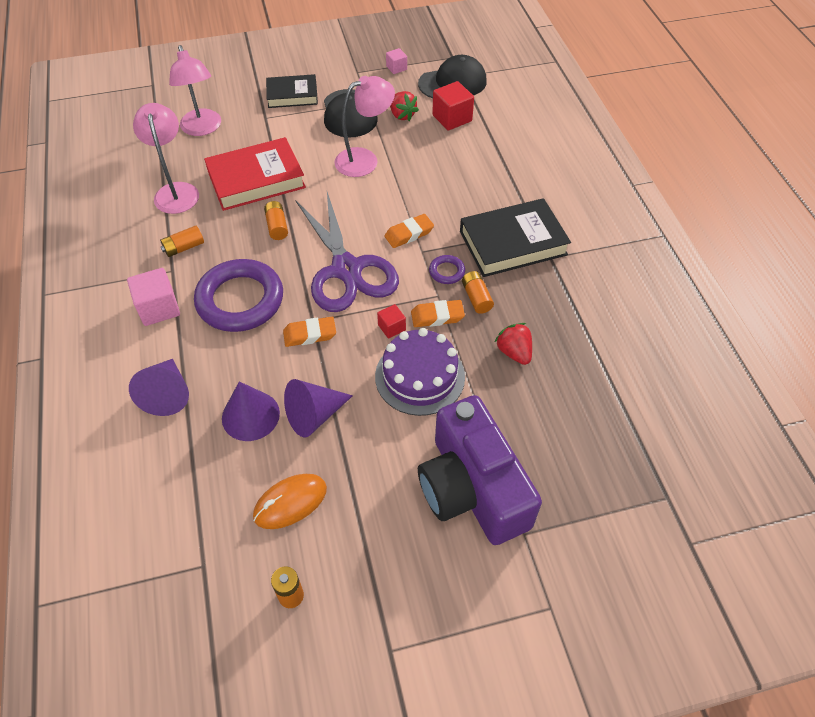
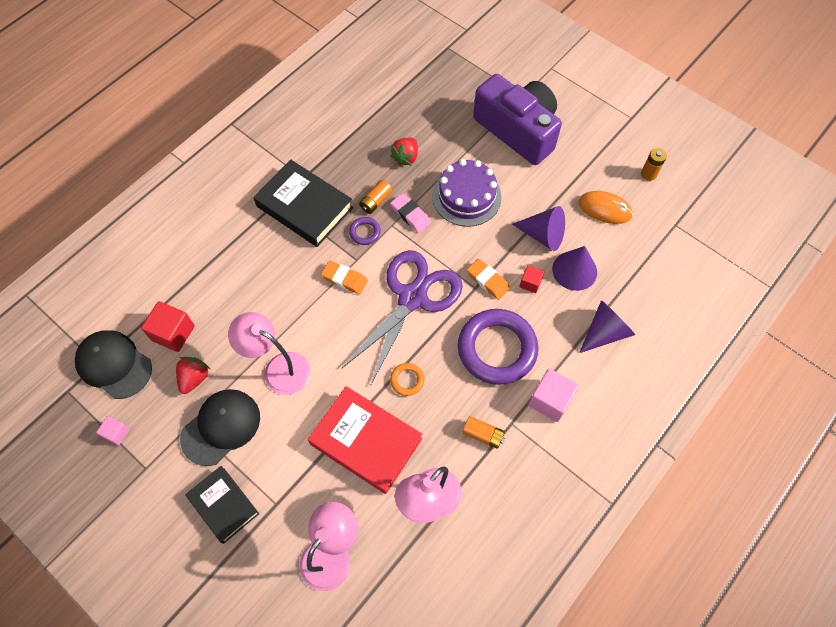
camera: 125 degrees left, 10 degrees up
(277, 226) = (407, 380): orange battery -> orange ring
(391, 327) = (441, 235): red cube -> red cube (530, 283)
(437, 316) = (410, 215): orange eraser -> pink eraser
(472, 488) = (518, 130): purple camera -> purple camera turned 75 degrees counterclockwise

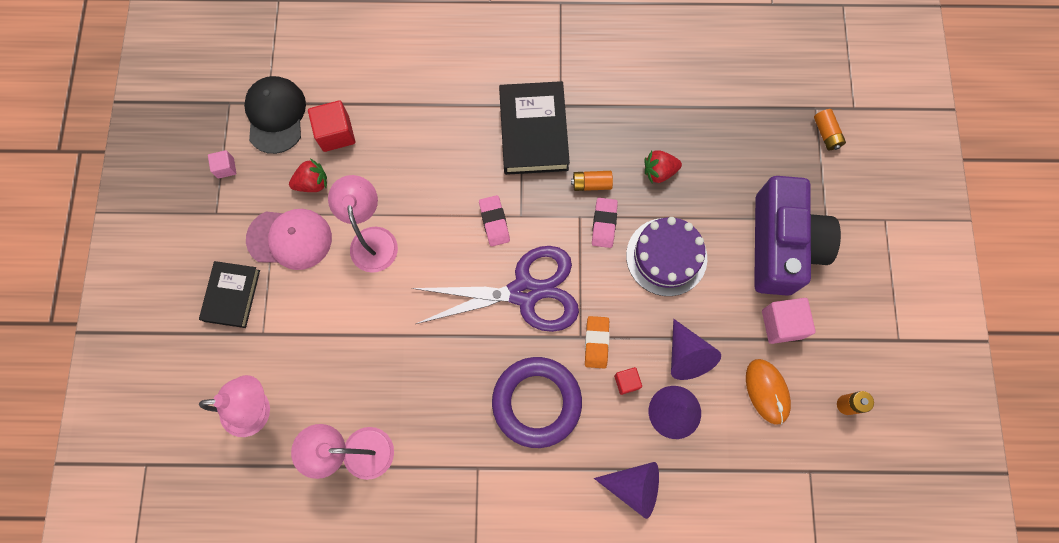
camera: 50 degrees right, 10 degrees up
(221, 427) = (290, 239): black cap -> pink cap
(344, 279) = (494, 222): orange eraser -> pink eraser
(365, 232) = (553, 200): purple ring -> none
(366, 441) = (366, 360): red book -> none
(407, 380) = (445, 350): orange ring -> none
(483, 435) = (448, 452): orange battery -> orange battery (826, 134)
(550, 400) = (526, 486): pink cube -> pink cube (782, 324)

